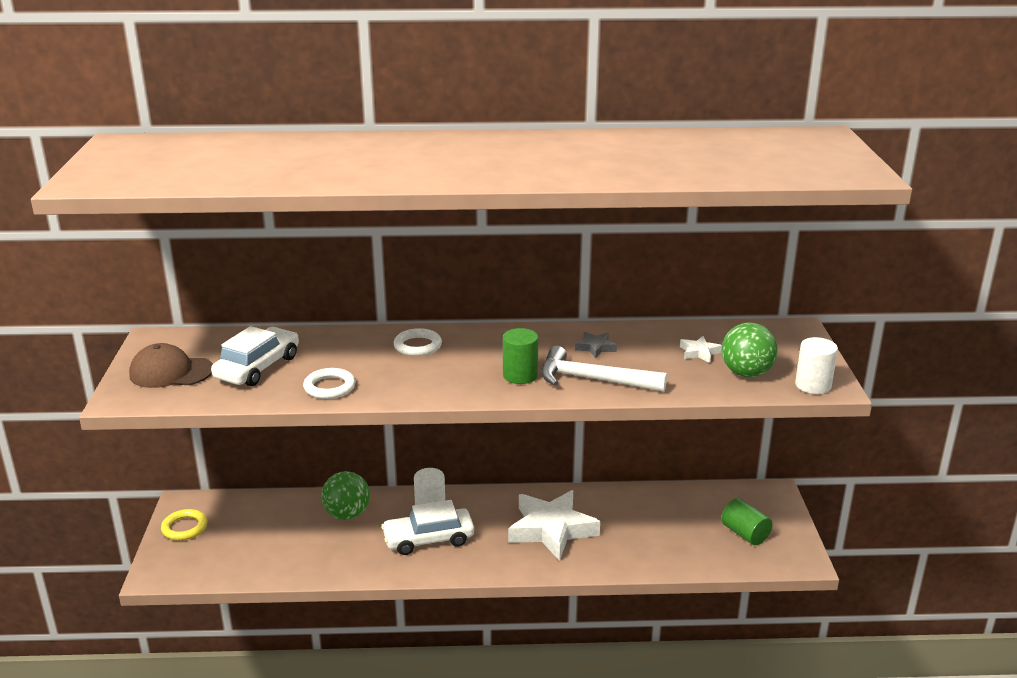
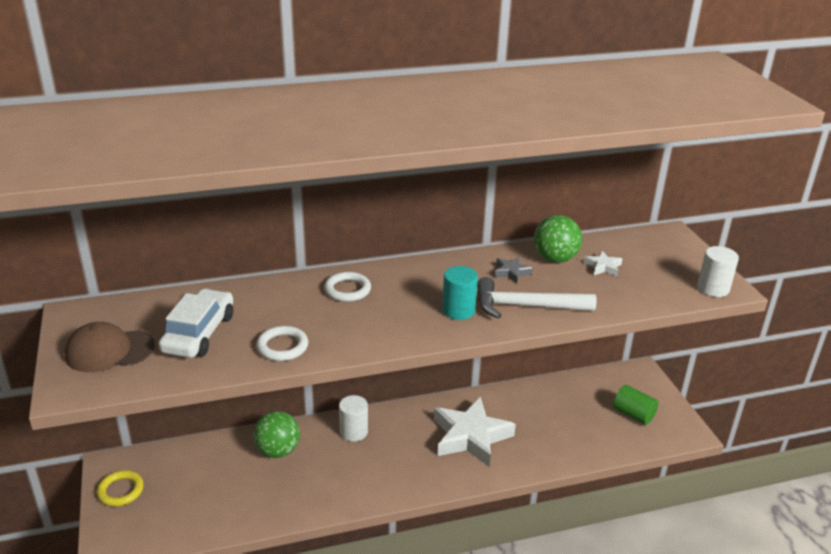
camera: 15 degrees left, 5 degrees up
(428, 539) = (364, 464): white car -> none
(520, 375) = (458, 310): green cylinder -> turquoise cylinder
(746, 373) = (653, 283): green ball -> green ball (555, 259)

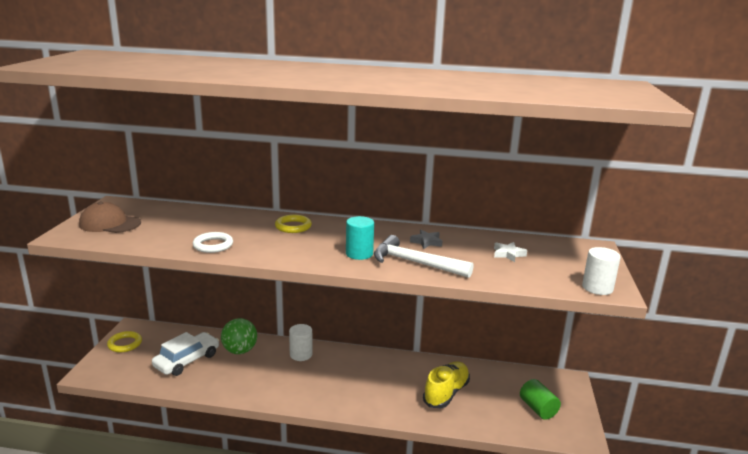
camera: 25 degrees right, 10 degrees down
(199, 333) = (171, 227): white car -> white car (187, 360)
(347, 290) = (293, 226): white ring -> yellow ring
(470, 436) = (385, 383): white star -> none
(539, 427) = (446, 393): none -> yellow shoe
(555, 259) = (472, 241): green ball -> none

